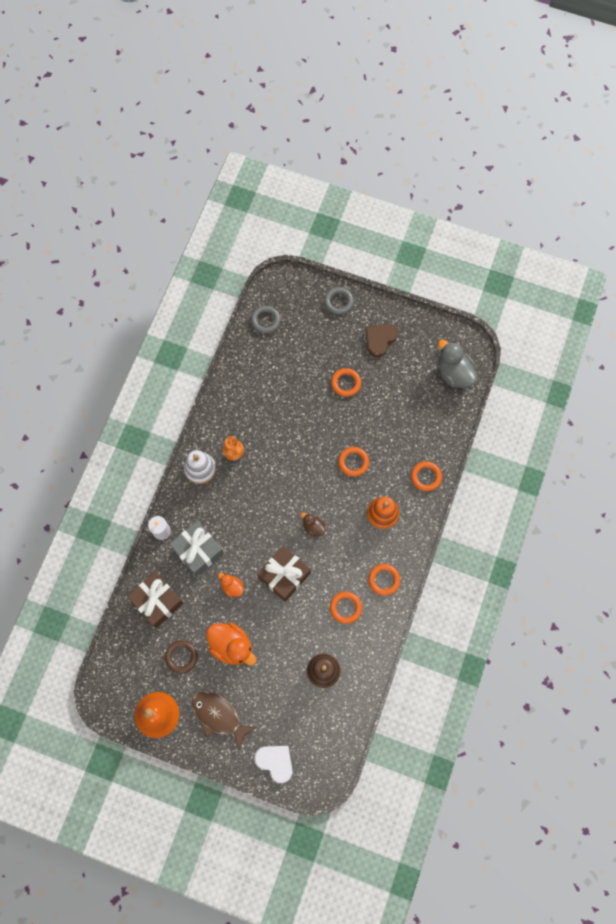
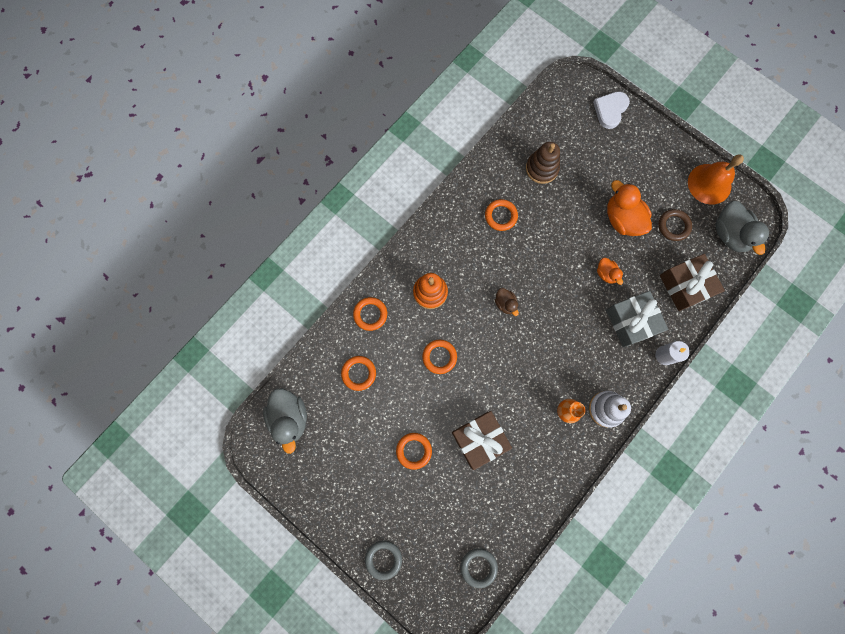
camera: 160 degrees left, 5 degrees up
(126, 667) = (730, 234): none -> grey duck
(219, 716) = (651, 163): brown fish -> none
(275, 762) = (610, 110): white heart -> white heart turned 60 degrees clockwise
(284, 575) = (550, 267): brown gift -> brown gift (479, 439)
(380, 339) = (354, 490): brown heart -> none
(384, 580) = (454, 228): orange ring -> orange ring (359, 373)

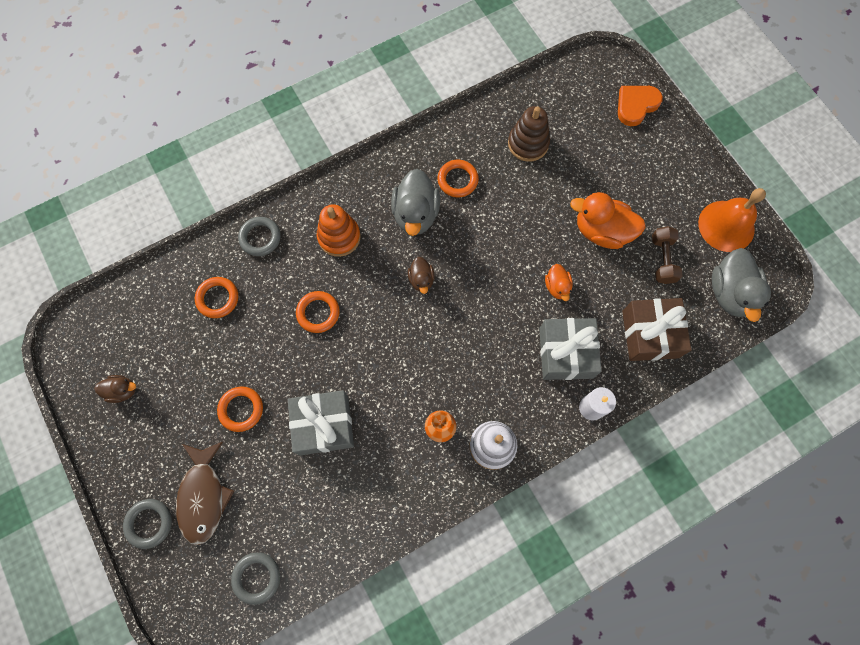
camera: 20 degrees right, 5 degrees down
(290, 418) = (118, 320): grey duck -> grey duck (415, 214)
(318, 470) = (122, 390): none -> brown duck
(370, 314) = (260, 238): orange ring -> grey ring
(414, 524) = (203, 496): none -> brown fish
(479, 439) = (324, 425): brown gift -> grey gift
(610, 110) = (636, 105): white heart -> orange heart
(622, 219) = (602, 231): orange duck -> orange duck turned 60 degrees counterclockwise
(673, 226) = (662, 260): brown ring -> brown dumbbell

